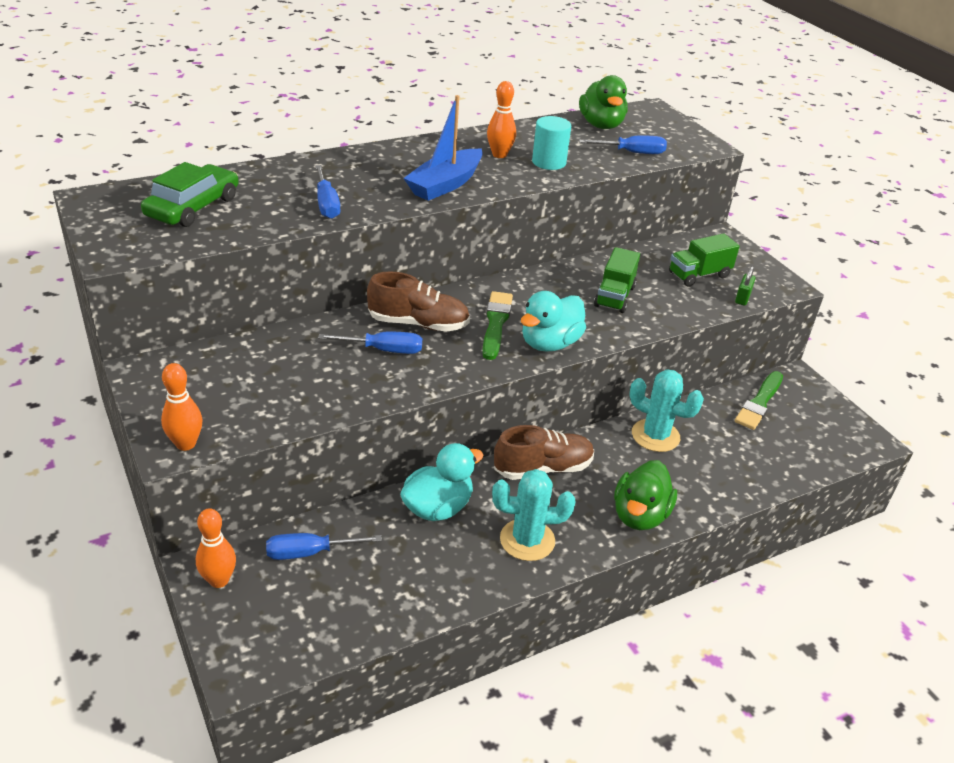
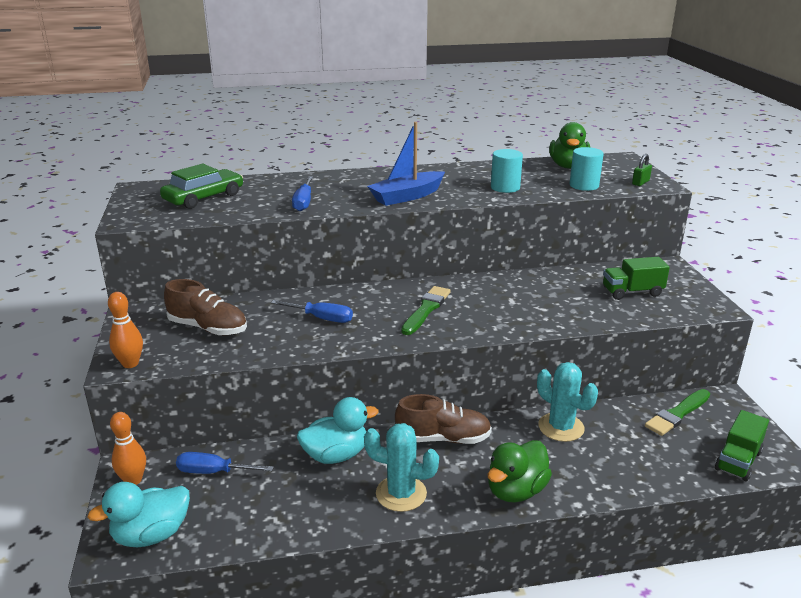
camera: 20 degrees right, 10 degrees down
(418, 324) = (361, 303): brown shoe -> brown shoe (208, 328)
(499, 155) = (465, 180): orange bowling pin -> none
(550, 343) = (465, 329): turquoise duck -> turquoise duck (151, 535)
(614, 296) = (543, 300): green truck -> green truck (738, 461)
(631, 153) = (584, 185): blue screwdriver -> turquoise cylinder
(742, 298) = (666, 313): green padlock -> green padlock (640, 182)

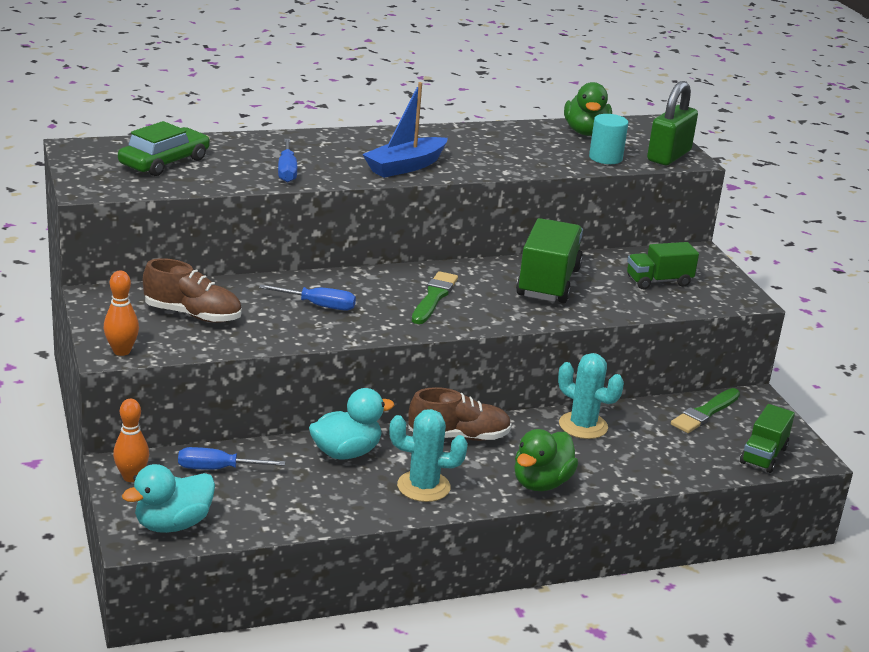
camera: 10 degrees left, 0 degrees up
(505, 187) = (516, 158): turquoise cylinder -> none
(531, 295) = (548, 283): none -> green truck
(640, 182) = (669, 156): green padlock -> green padlock, size x2.26

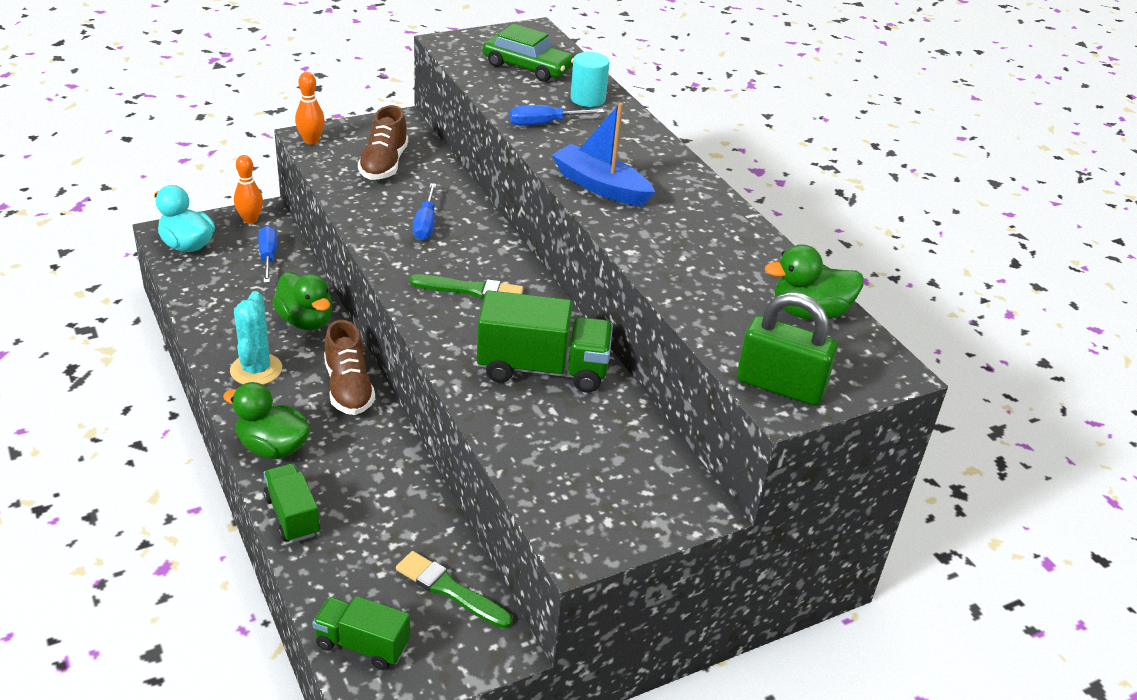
camera: 80 degrees right, 10 degrees up
(346, 452) = (306, 321): turquoise duck -> green duck
(583, 426) = (392, 479): turquoise cactus -> none
(605, 158) = (730, 328): turquoise cylinder -> turquoise cylinder (587, 99)
(658, 281) = (591, 463): green truck -> green truck (292, 516)

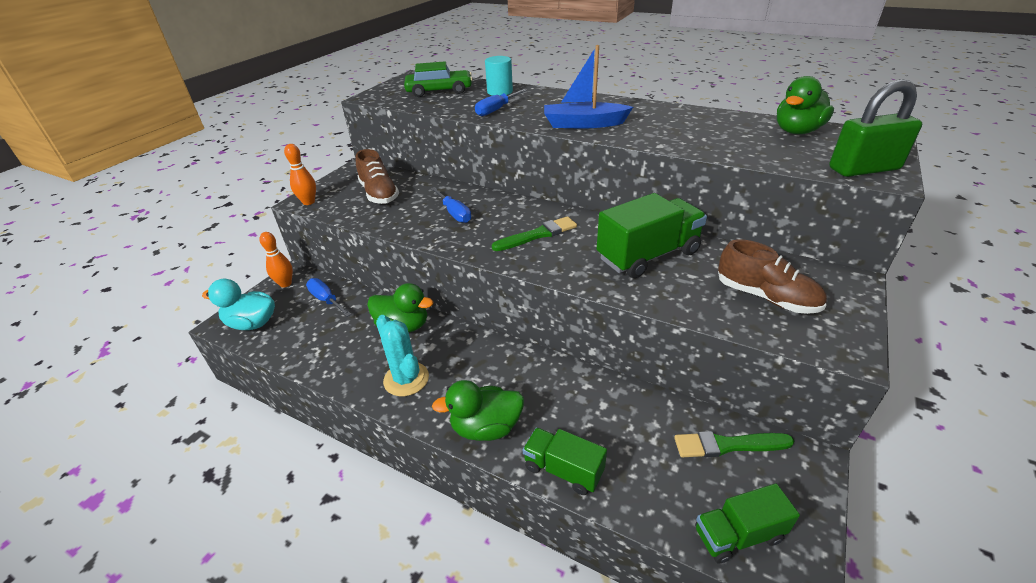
camera: 30 degrees left, 0 degrees up
(348, 388) = (486, 352): brown shoe -> brown shoe (766, 297)

